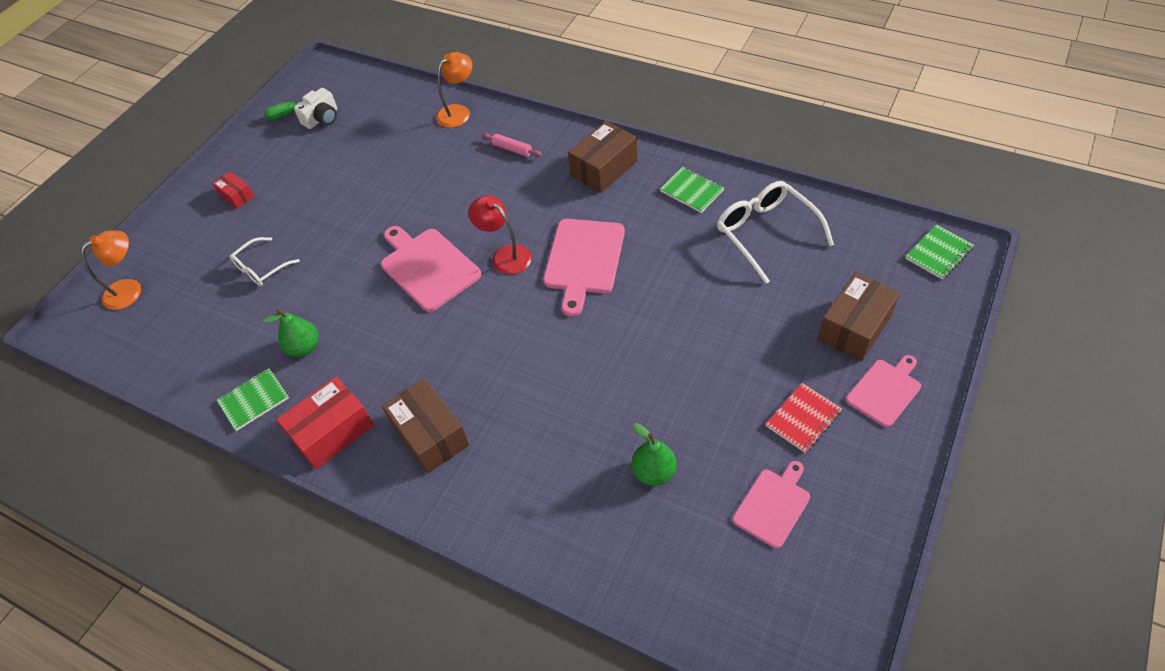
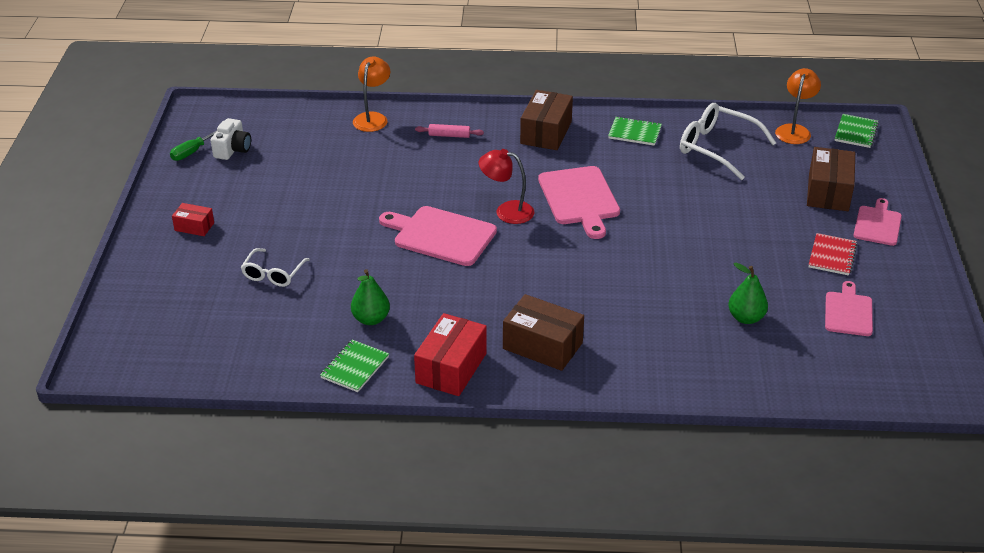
camera: 30 degrees left, 15 degrees down
(130, 289) = (142, 323): orange lamp -> orange lamp (794, 130)

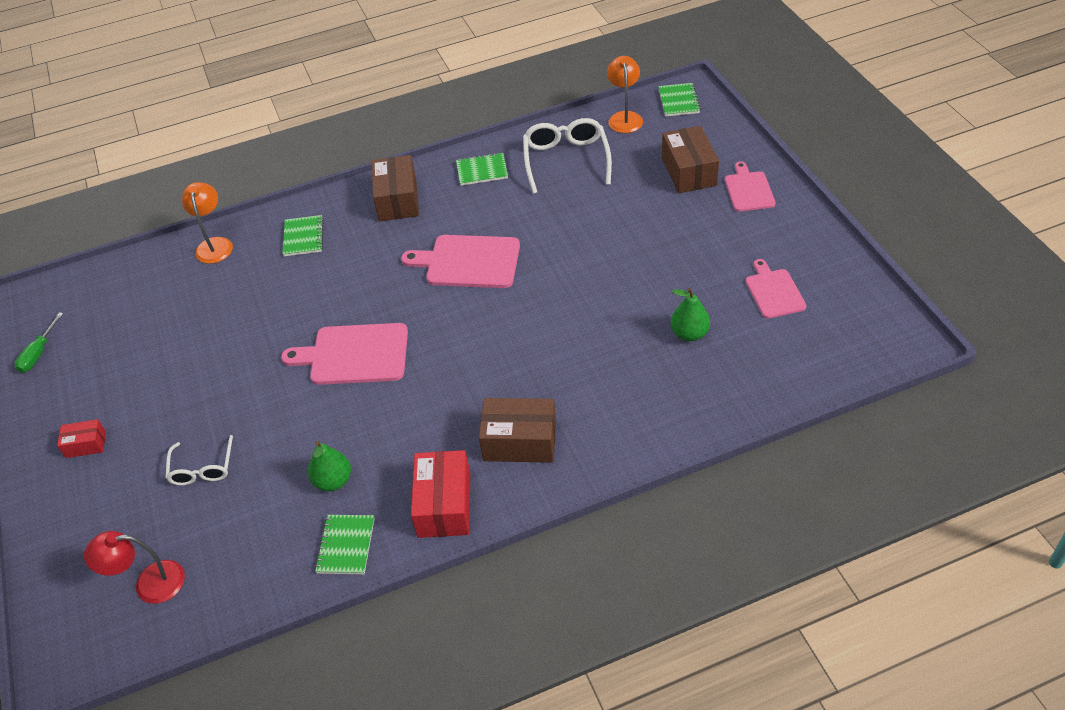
camera: 20 degrees left, 10 degrees up
(232, 149) = (82, 335): white camera -> none
(449, 135) = (303, 237): pink rolling pin -> green notebook
(506, 211) = (405, 302): red lamp -> red lamp (149, 583)
(580, 199) = (468, 262): pink cutting board -> pink cutting board turned 135 degrees clockwise
(717, 148) = (566, 160): white glasses -> white glasses turned 75 degrees clockwise
(832, 256) = (728, 238): red notebook -> none

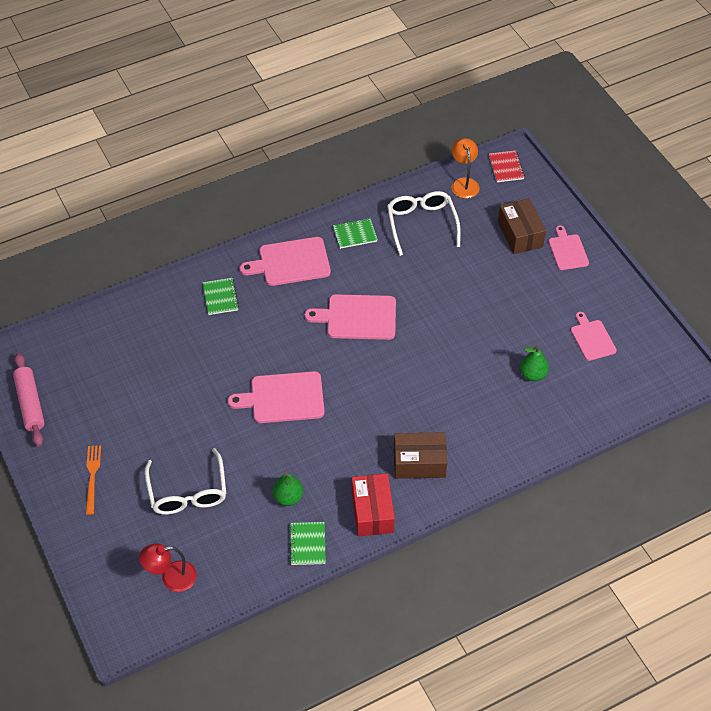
camera: 10 degrees left, 5 degrees up
(38, 353) = (30, 404): green screwdriver -> pink rolling pin
(86, 444) = (92, 477): red box -> orange fork
(202, 468) = (188, 492): white glasses -> white glasses, size x1.66
(214, 244) = (148, 305): orange lamp -> none
(398, 200) = (291, 262): brown box -> pink cutting board
(679, 101) = (506, 167): green notebook -> red notebook

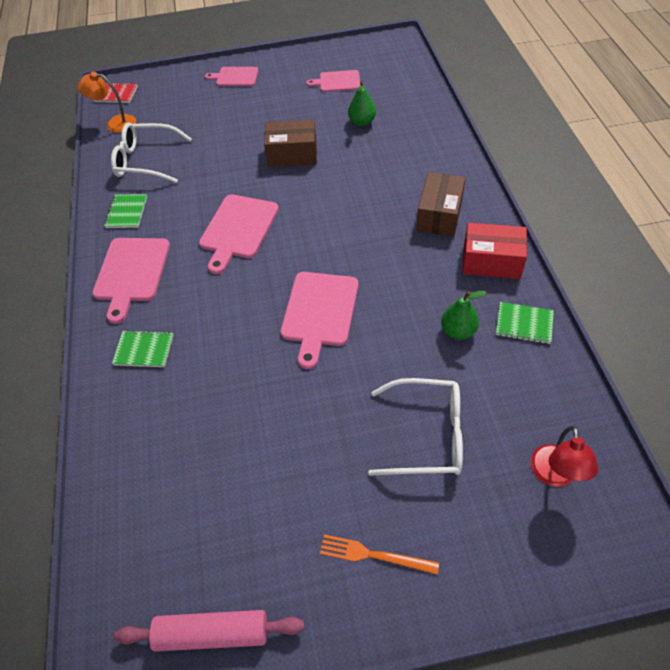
camera: 70 degrees left, 0 degrees up
(520, 234) = (200, 100): brown box -> brown box (292, 154)

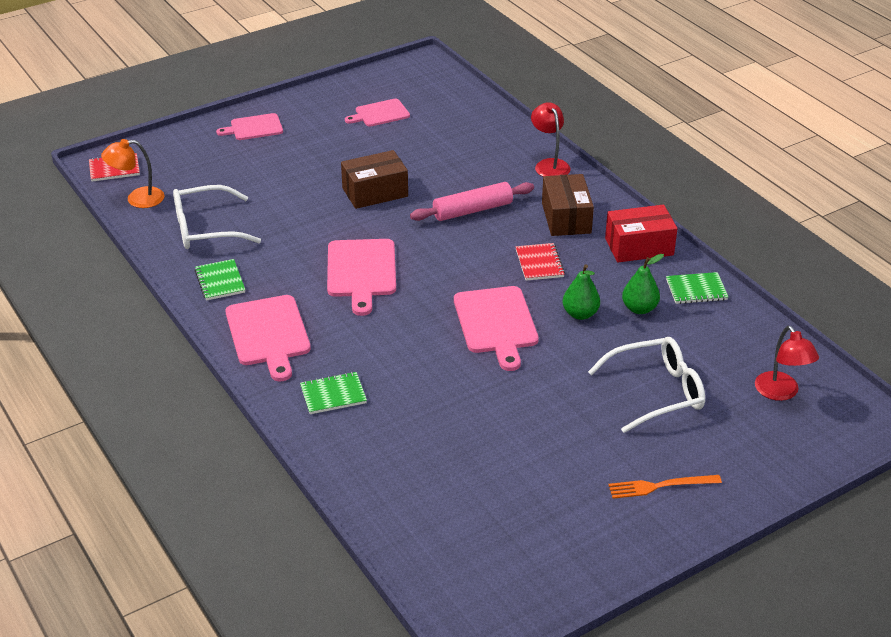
camera: 25 degrees left, 15 degrees down
(212, 633) = (553, 576): pink rolling pin -> pink rolling pin (472, 210)
(362, 122) = (433, 148): green pear -> green pear (580, 314)
(391, 257) = (539, 263): none -> red notebook
(452, 157) = (549, 165): none -> red lamp

